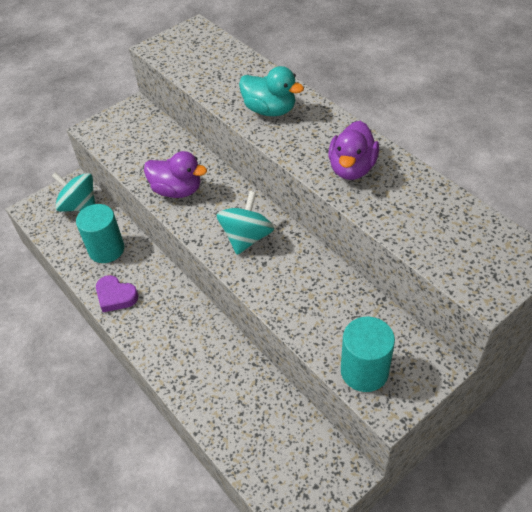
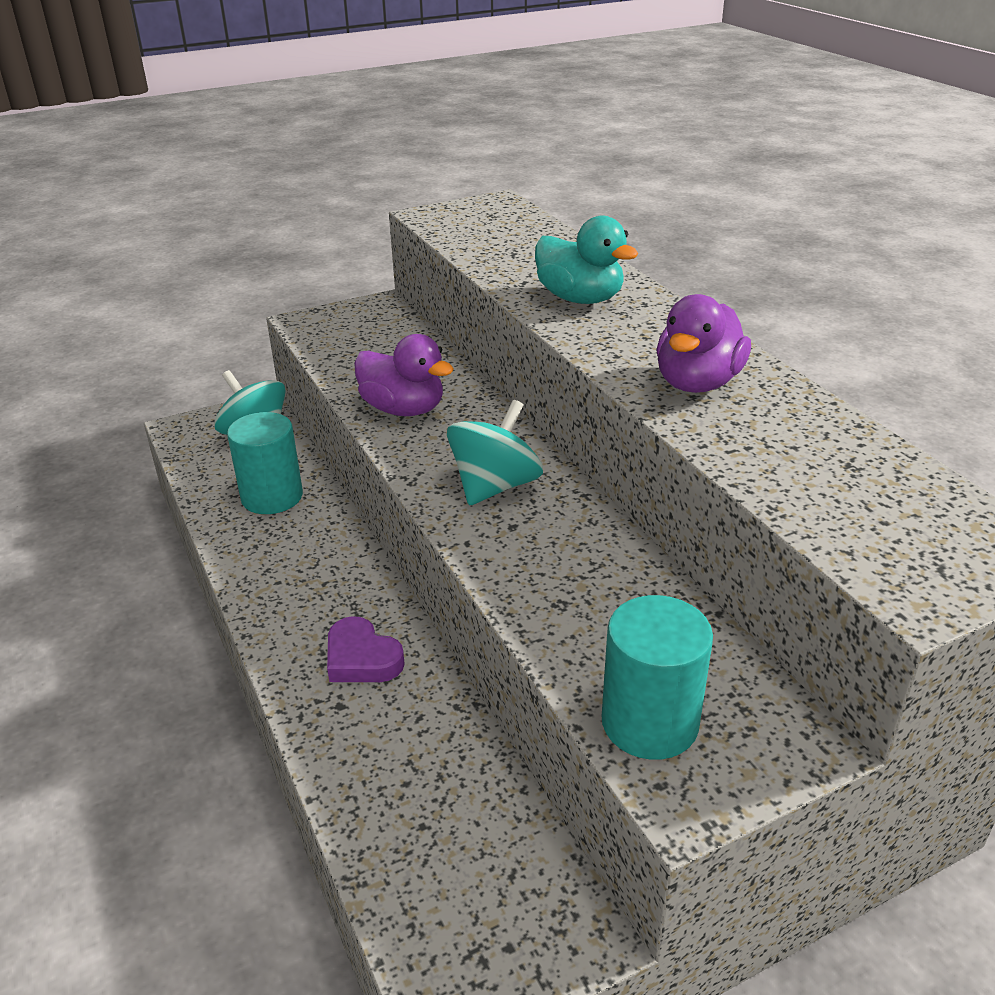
camera: 10 degrees right, 15 degrees down
(116, 296) = (259, 562): purple heart -> purple heart (362, 658)

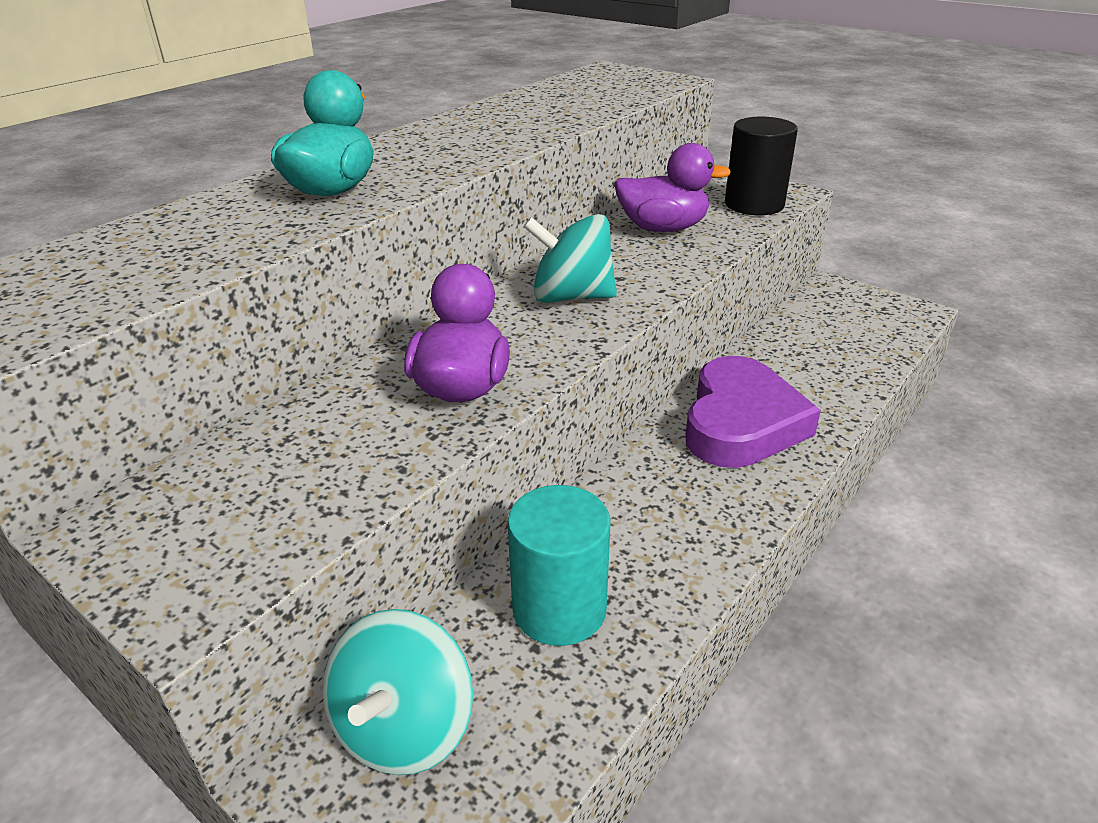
camera: 115 degrees left, 0 degrees up
(362, 658) = (741, 423): purple heart -> purple heart, size x1.76
(649, 722) = (754, 204): turquoise cylinder -> black cylinder
(697, 383) = (487, 132): purple duck -> purple duck (663, 228)

